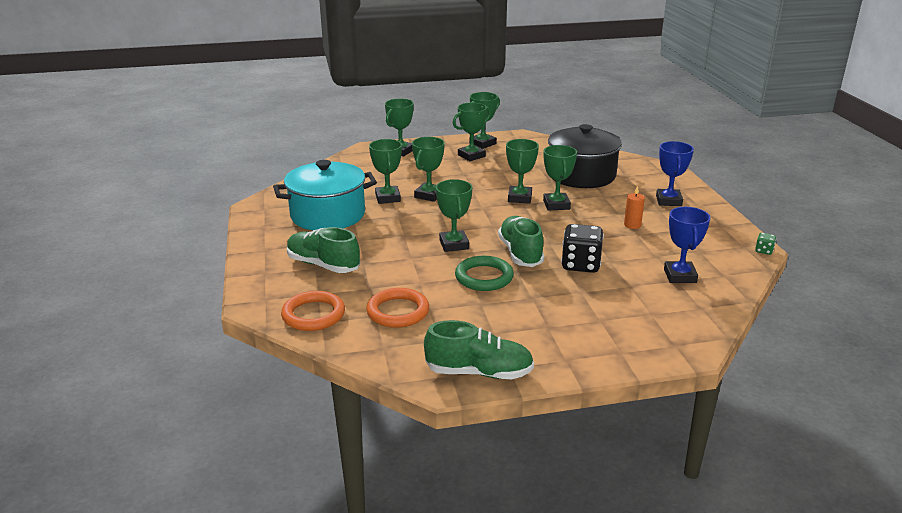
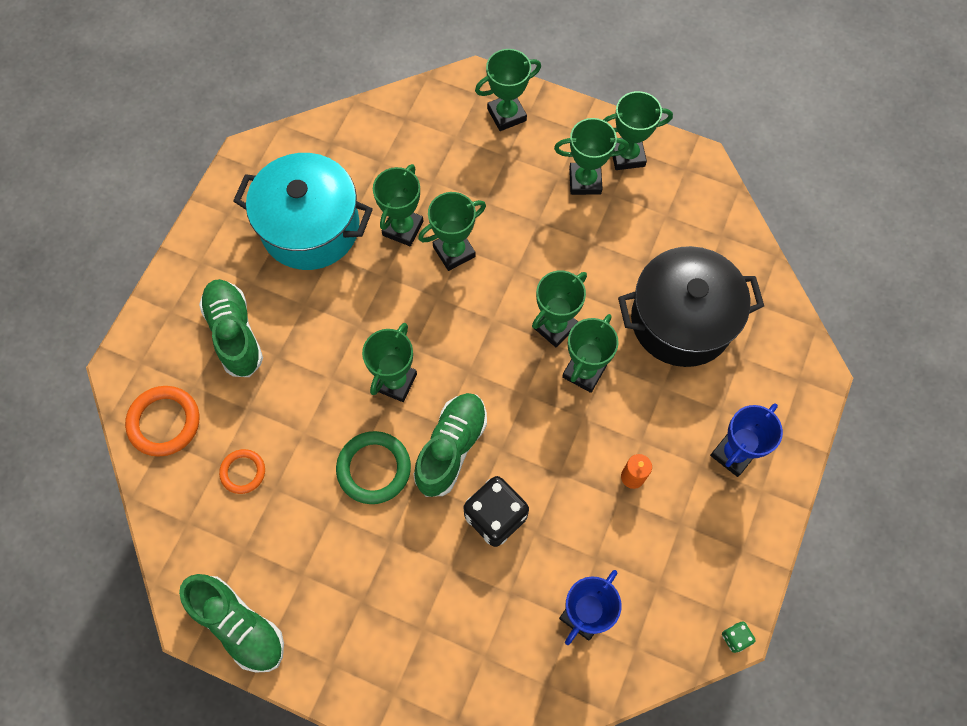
camera: 35 degrees right, 40 degrees up
(398, 311) = (243, 472): orange ring -> orange ring, size x0.61

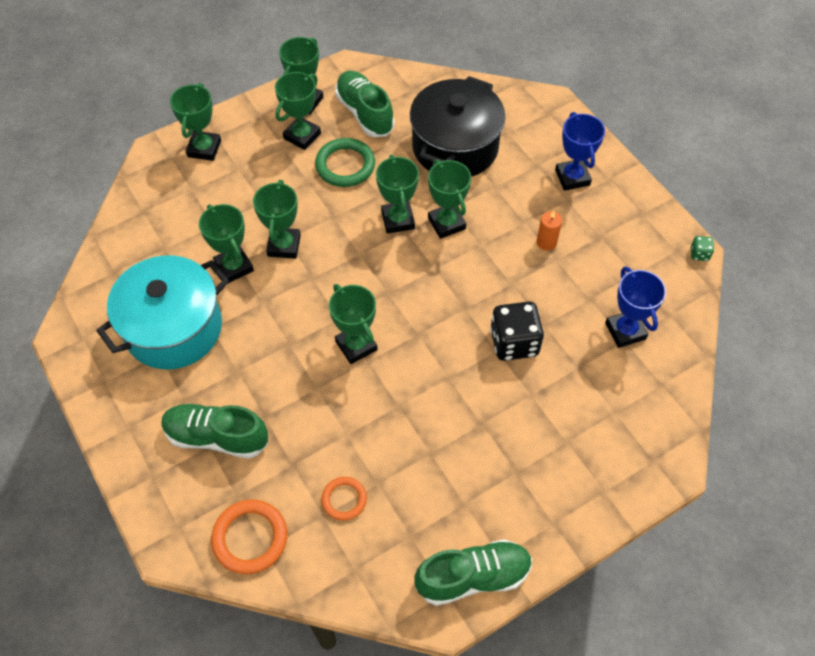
camera: 55 degrees left, 10 degrees down
(374, 469) = (415, 401): green ring -> green ring (345, 165)
(451, 448) = (439, 339): green shoe -> green shoe (364, 113)

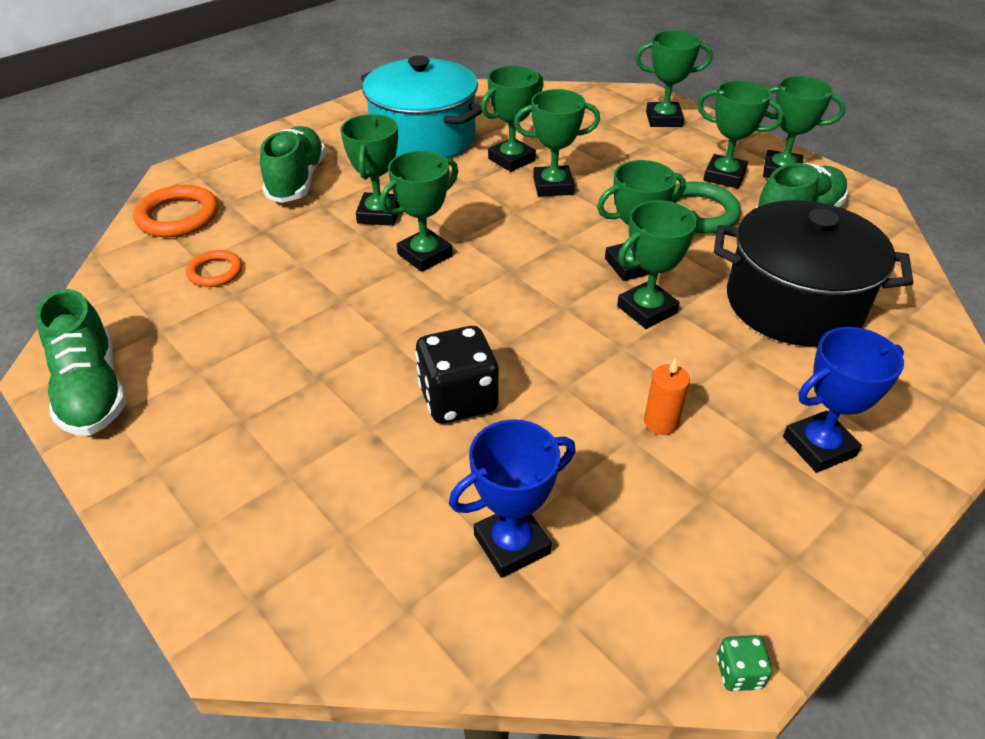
camera: 80 degrees right, 15 degrees down
(291, 373) = (379, 214): none -> green trophy

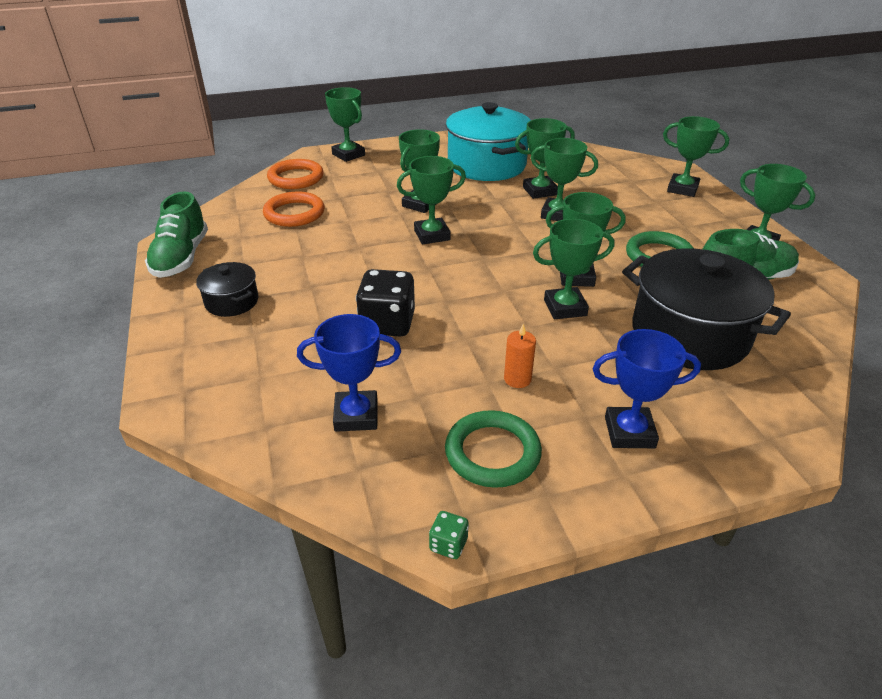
camera: 25 degrees right, 5 degrees down
(215, 272) = (294, 213): orange ring -> orange ring, size x1.63
(222, 436) = (232, 302): none -> black pot
(297, 180) = (383, 173): green shoe -> none
(701, 530) = (492, 452): none -> green ring
(724, 176) = (702, 237): green trophy -> green trophy (348, 155)

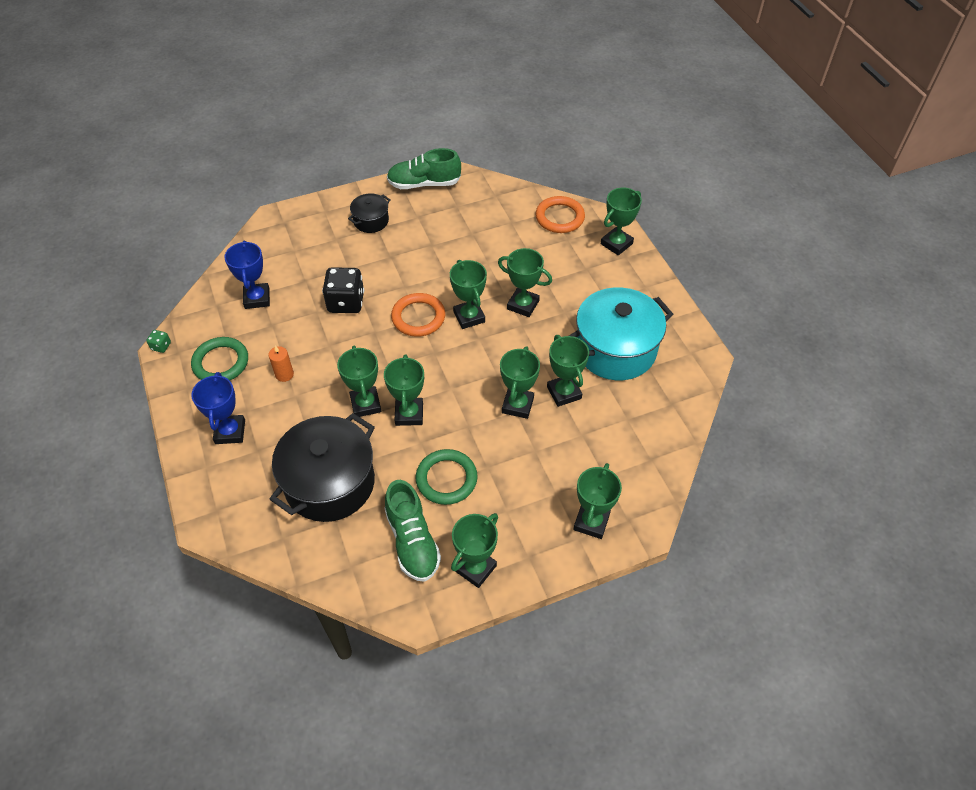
camera: 85 degrees right, 15 degrees up
(294, 213) = (496, 228): orange ring -> orange ring (418, 317)

